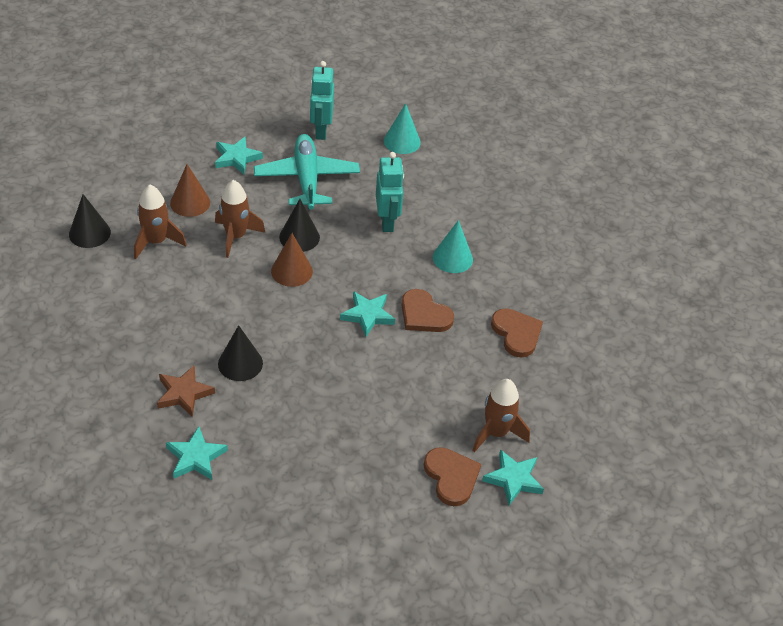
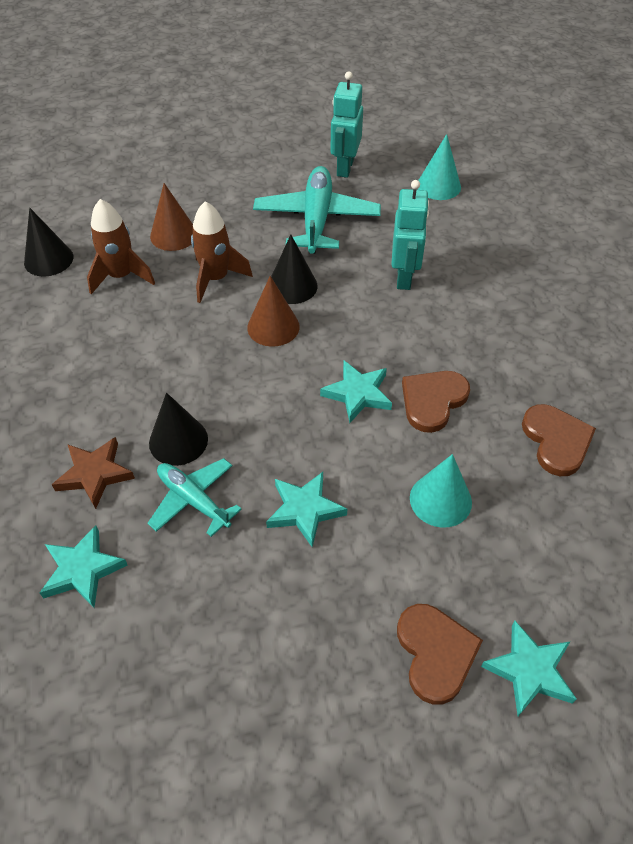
camera: 15 degrees right, 5 degrees up
(237, 158) = (241, 190): turquoise star -> turquoise star (304, 510)
(263, 403) = (193, 500): none -> turquoise plane
(424, 314) = (433, 401): brown heart -> brown heart turned 75 degrees clockwise
(452, 258) = (481, 330): turquoise cone -> turquoise cone (440, 500)
(496, 433) = (511, 589): brown rocket -> none

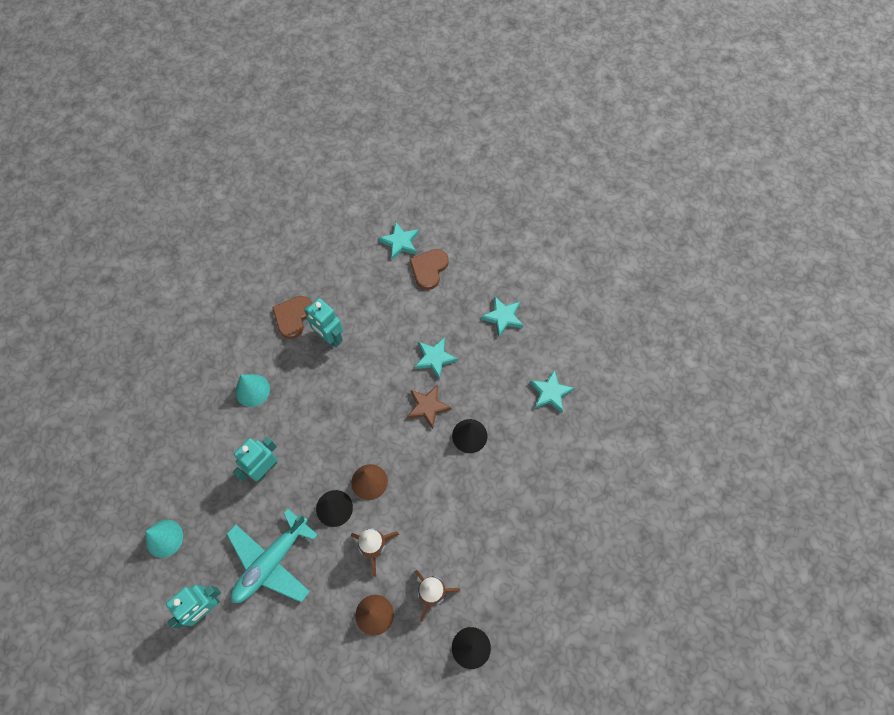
camera: 145 degrees left, 15 degrees up
(95, 474) = (521, 442): brown star -> brown star (428, 407)
(193, 500) = (482, 396): turquoise plane -> none
(358, 394) = (360, 404): turquoise star -> turquoise star (503, 317)
(433, 401) = (328, 375): brown heart -> none
(440, 500) = (371, 324): turquoise cone -> turquoise cone (252, 390)
(480, 446) = (329, 337): none -> turquoise robot

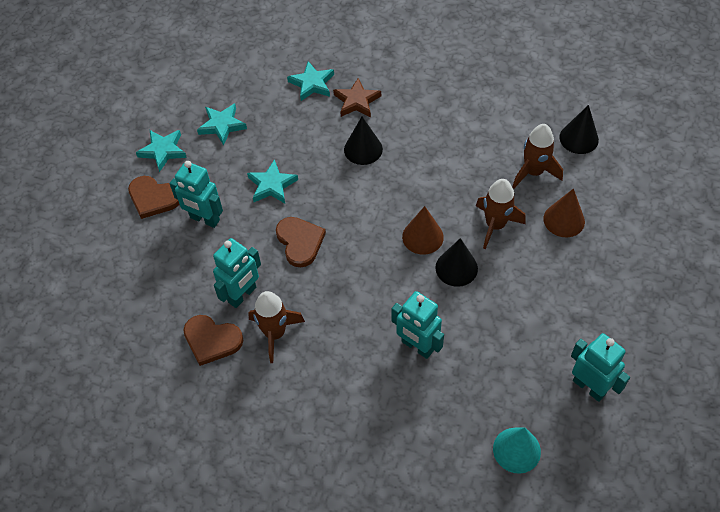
camera: 90 degrees left, 10 degrees down
(252, 390) = (315, 375): turquoise cone -> none
(271, 562) = (526, 324): turquoise plane -> none
(292, 361) = (275, 334): none -> brown rocket
(374, 380) = (300, 242): none -> brown heart
(400, 242) = (112, 230): turquoise star -> turquoise star (163, 151)
(404, 307) = (204, 219): none -> turquoise robot
(428, 407) = (331, 188): brown star -> brown star (357, 101)

